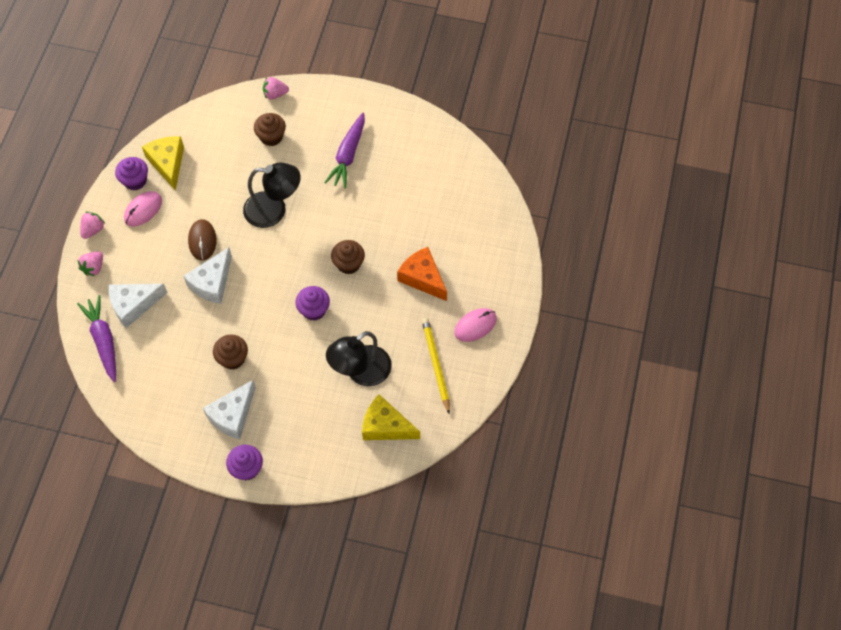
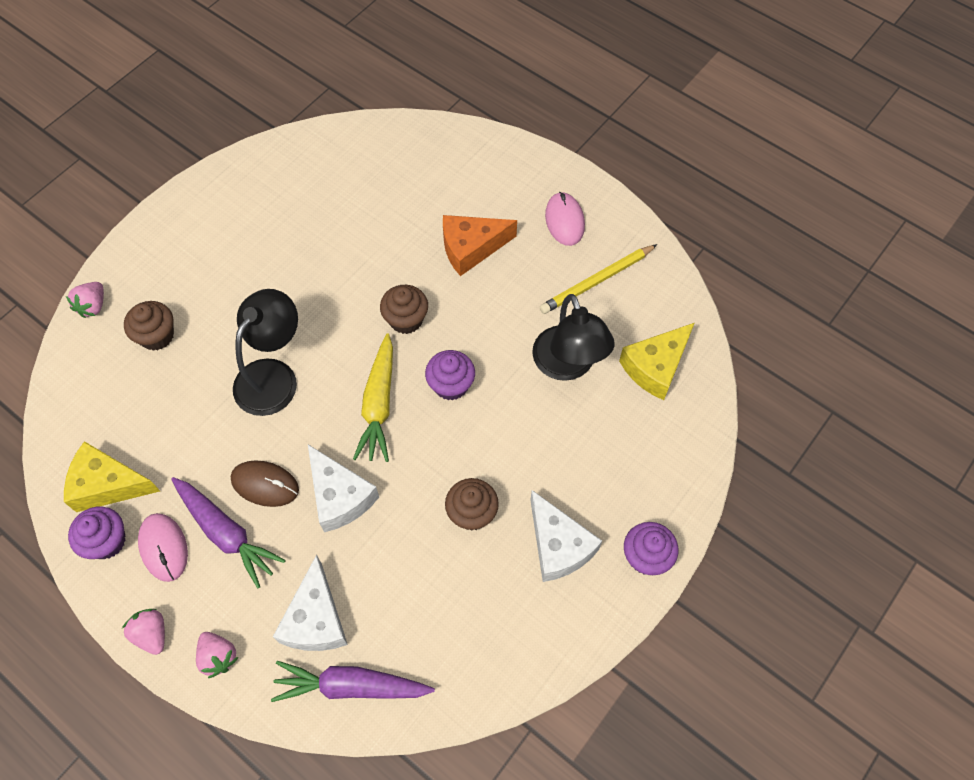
camera: 65 degrees left, 0 degrees up
(281, 276) = (379, 404): none -> yellow carrot
(348, 155) = (246, 259): purple carrot -> purple carrot (226, 533)
(436, 365) = (597, 281): yellow pencil -> yellow pencil turned 45 degrees counterclockwise

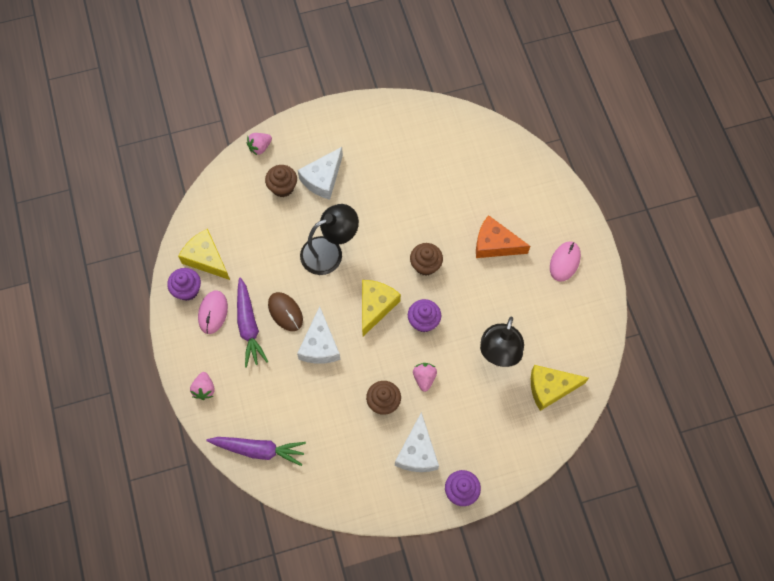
camera: 35 degrees right, 5 degrees up
(152, 634) = (179, 355): pink strawberry -> pink strawberry (424, 378)
(316, 619) = (264, 403): white cheese -> white cheese (323, 179)
(351, 686) = (259, 450): purple carrot -> purple carrot turned 150 degrees clockwise
(379, 404) = (376, 306): yellow carrot -> yellow cheese
(597, 281) = (555, 313): yellow pencil -> none

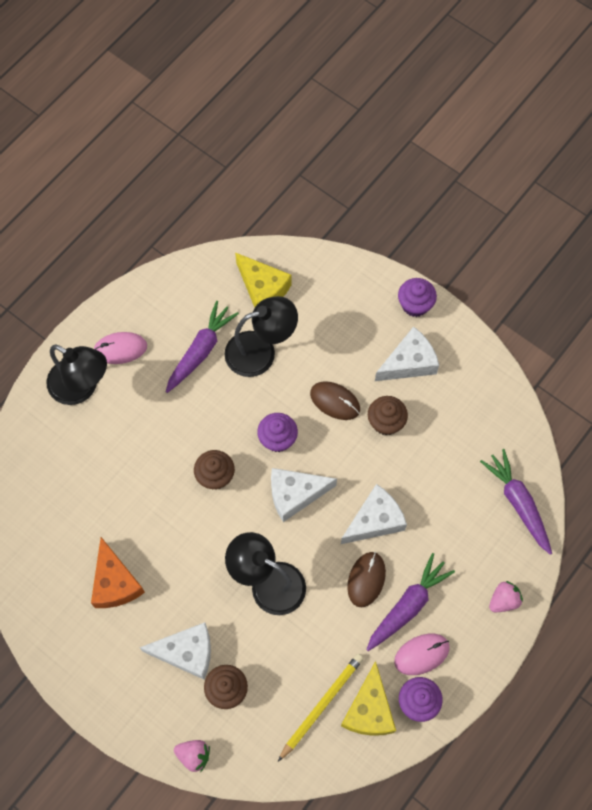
camera: 125 degrees left, 0 degrees up
(230, 233) = (321, 705): none -> yellow pencil
(376, 306) = (295, 494): yellow cheese -> white cheese
(424, 378) = (335, 401): pink strawberry -> brown mouse
(495, 244) = (145, 424): orange cheese -> orange cheese (115, 582)
(527, 313) = (201, 351): none -> purple carrot
(551, 221) = (81, 387): none -> black lamp

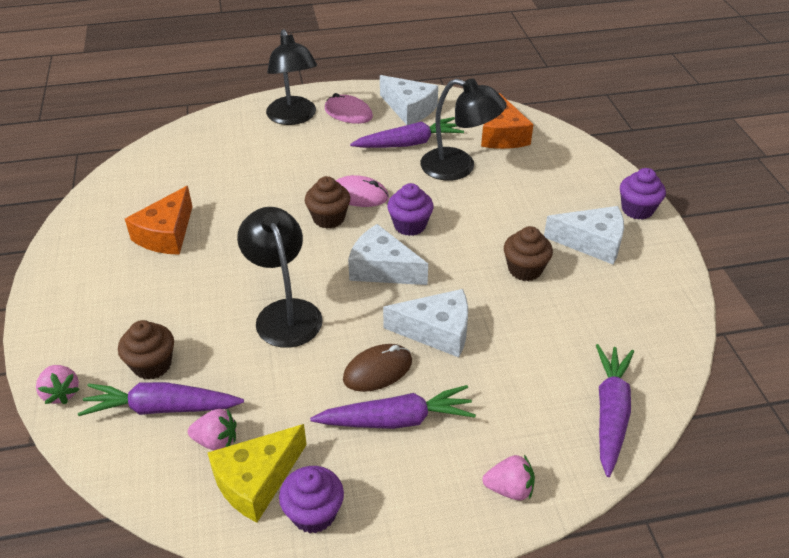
camera: 40 degrees right, 25 degrees down
(186, 652) = (156, 315): white cheese -> white cheese (409, 109)
(263, 288) = (503, 135): yellow cheese -> orange cheese
(266, 712) = (162, 408): none -> purple carrot
(321, 705) = (216, 441): yellow pencil -> pink strawberry
(335, 401) = (490, 230): brown mouse -> none
(421, 654) = (365, 472): pink mouse -> pink mouse (359, 195)

